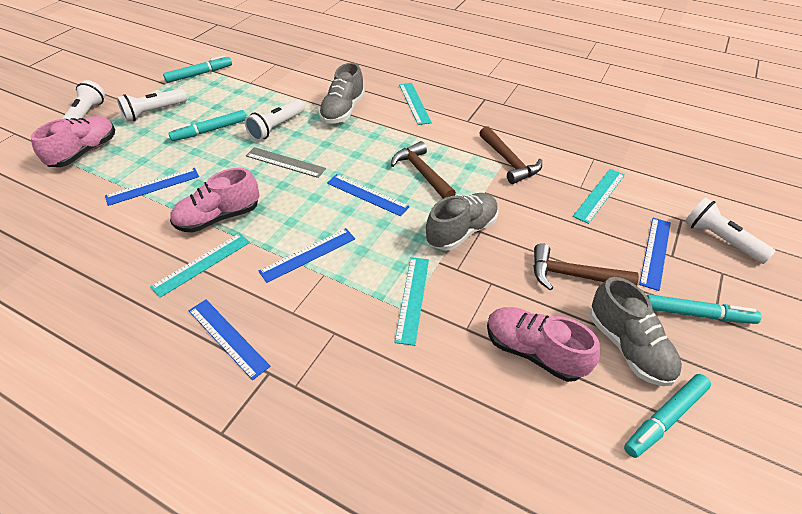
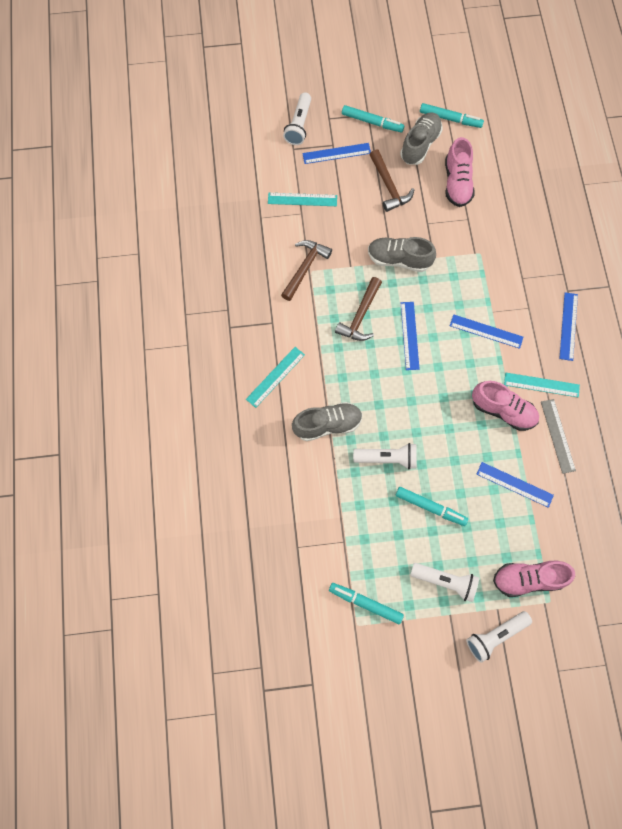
camera: 125 degrees left, 25 degrees up
(285, 162) = (420, 415): grey ruler -> grey ruler (558, 435)
(412, 298) = (470, 255): turquoise ruler -> none
(697, 314) = (372, 122): turquoise marker -> turquoise marker turned 135 degrees clockwise

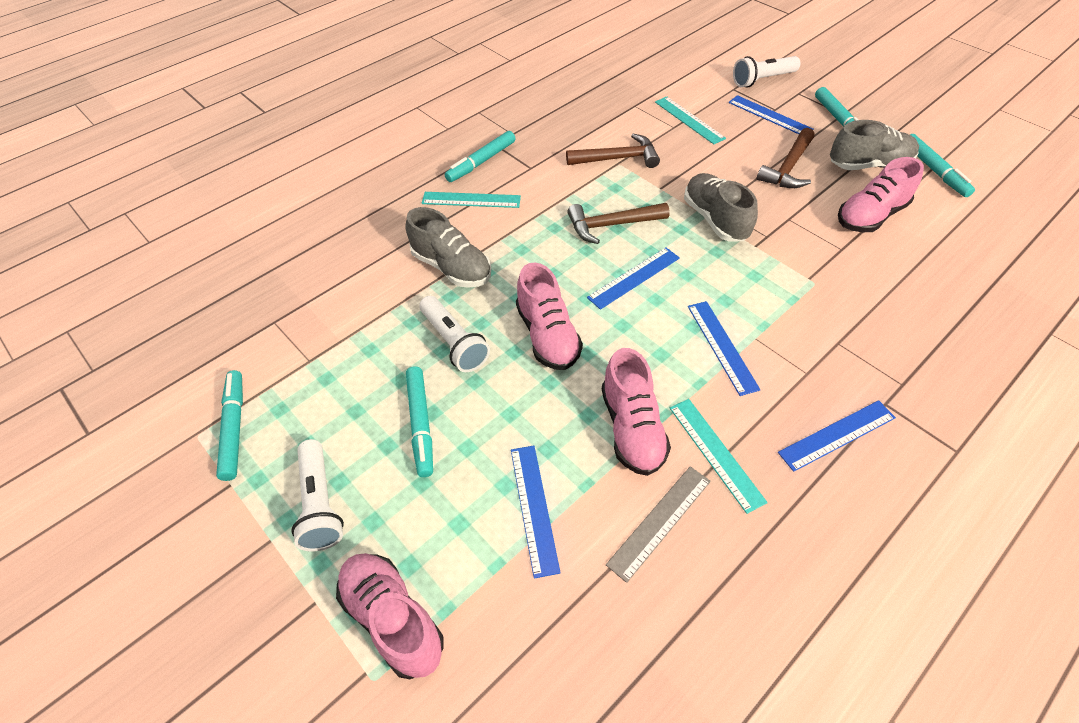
camera: 55 degrees right, 20 degrees down
(242, 347) = (481, 162): none -> turquoise marker
(417, 408) = (547, 335): none -> pink shoe
(495, 635) = (267, 625): white flashlight -> none

